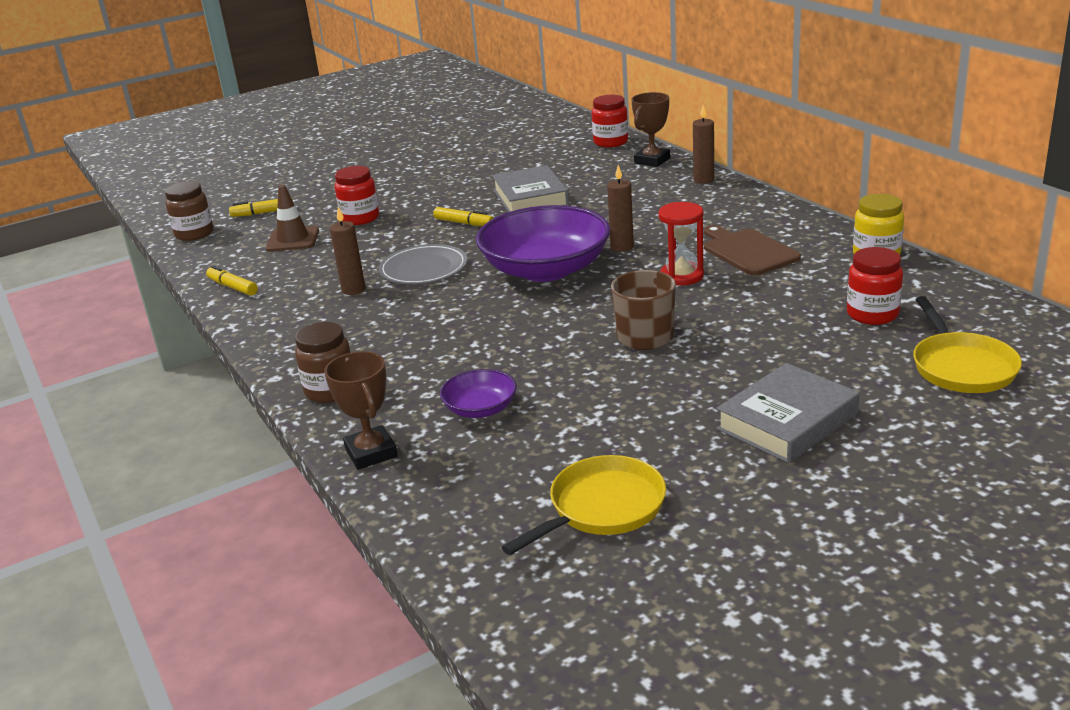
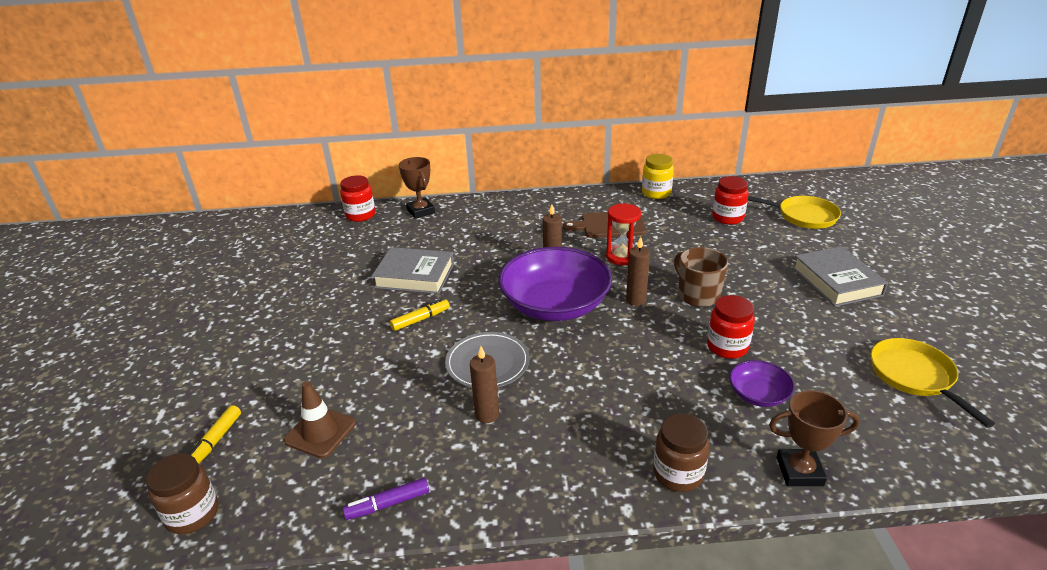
camera: 65 degrees left, 5 degrees up
(233, 287) = (388, 504): yellow marker -> purple marker
(360, 218) = (329, 374): red jar -> red jar (727, 347)
(703, 180) = (482, 205): brown candle -> brown candle (636, 300)

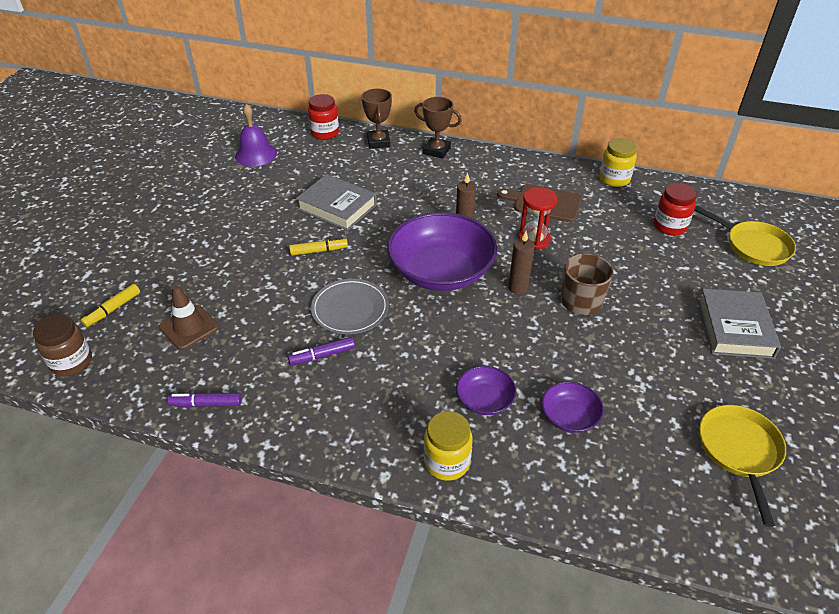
camera: 20 degrees right, 10 degrees up
(297, 250) = (256, 154): none -> purple bell
(487, 415) = (322, 355): brown candle -> purple marker
(673, 405) = (484, 400): none -> purple bowl
(678, 473) = (447, 462): brown jar -> yellow jar
(727, 347) = (572, 361): red jar -> none
(799, 471) = (556, 499): brown trophy -> brown trophy (437, 151)

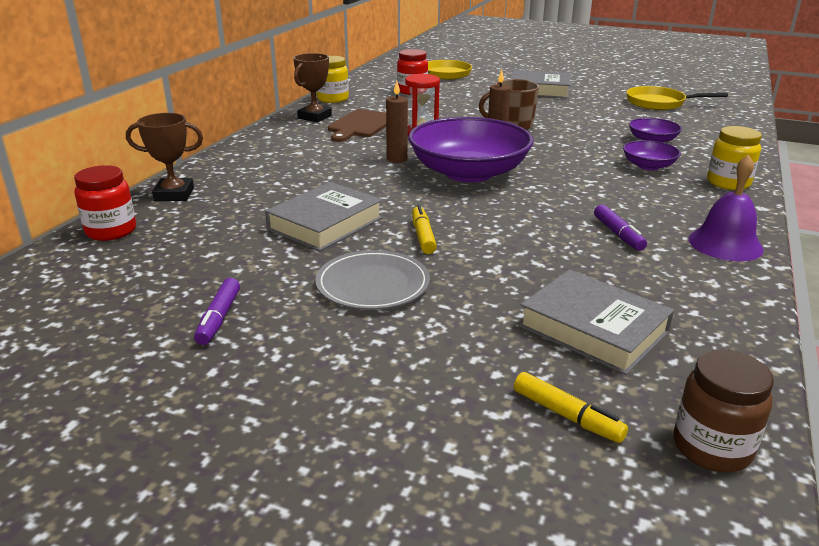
camera: 85 degrees left, 15 degrees down
(189, 327) = (593, 329): brown traffic cone -> grey book
(206, 404) = (730, 305): purple marker -> purple marker (219, 318)
(256, 154) = (129, 291): purple bell -> purple bell (725, 244)
(350, 309) = (536, 218): grey plate -> grey plate (373, 284)
(437, 151) = (225, 163): brown trophy -> brown trophy (314, 117)

